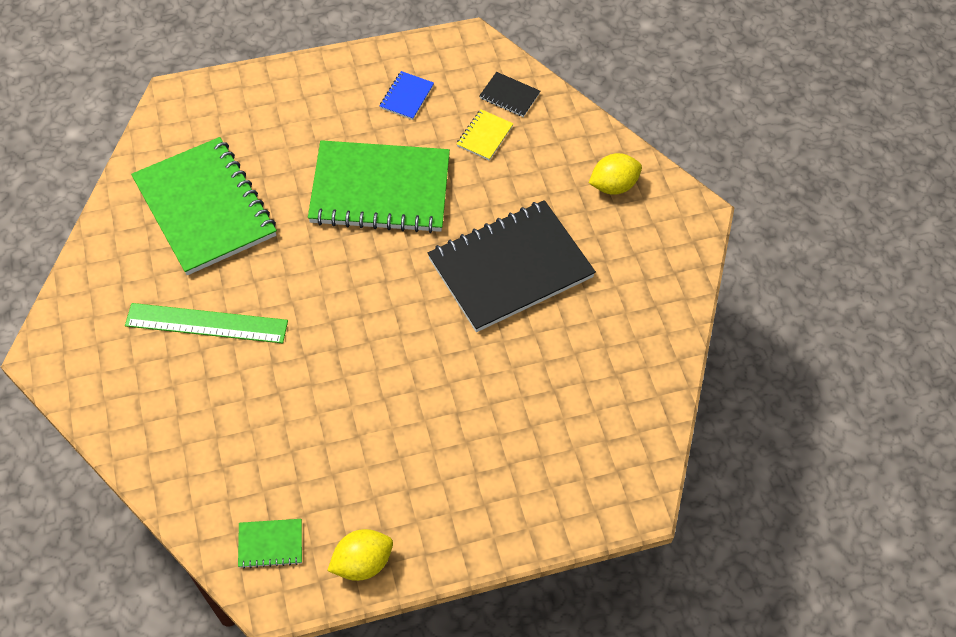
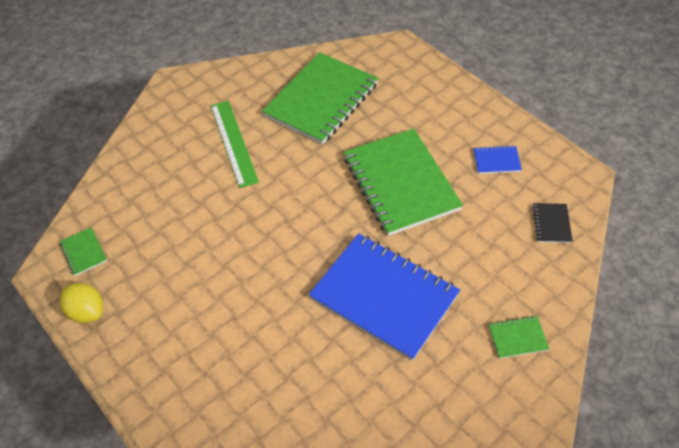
camera: 70 degrees right, 5 degrees down
(484, 136) = (498, 225): yellow notebook -> none
(510, 268) = (384, 297): black notebook -> blue notebook
(613, 186) = (517, 338): yellow lemon -> green notebook

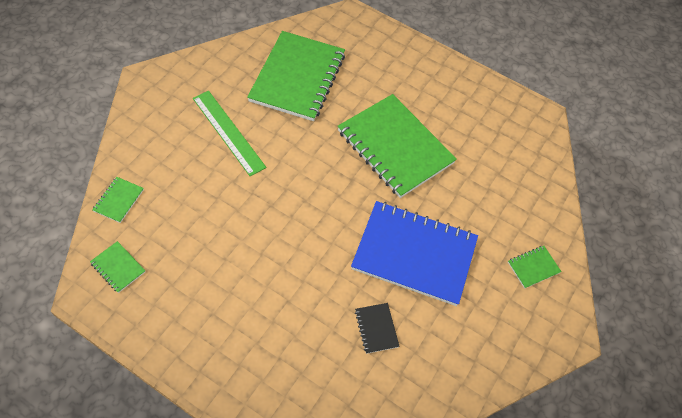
camera: 25 degrees left, 5 degrees up
(87, 311) = (144, 325): yellow lemon -> none
(107, 190) = (118, 200): none -> green notebook
(496, 161) = (469, 113): blue notebook -> none
(551, 224) = (530, 162): black notebook -> black notebook (376, 328)

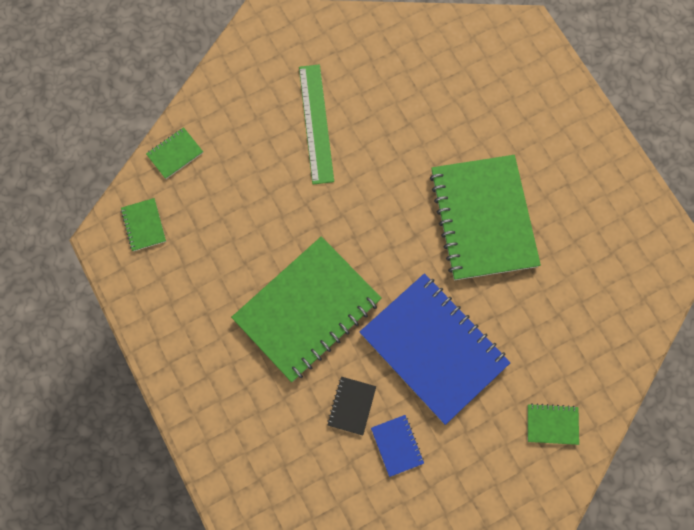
camera: 35 degrees right, 15 degrees up
(297, 78) = (422, 88): green notebook -> green notebook (307, 310)
(430, 341) = (397, 445): none -> blue notebook

